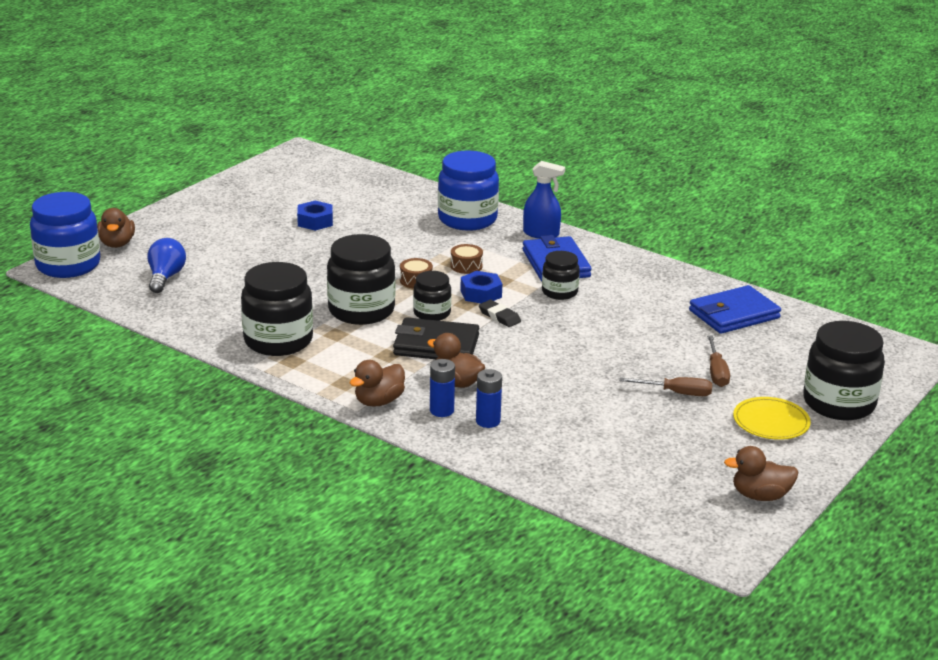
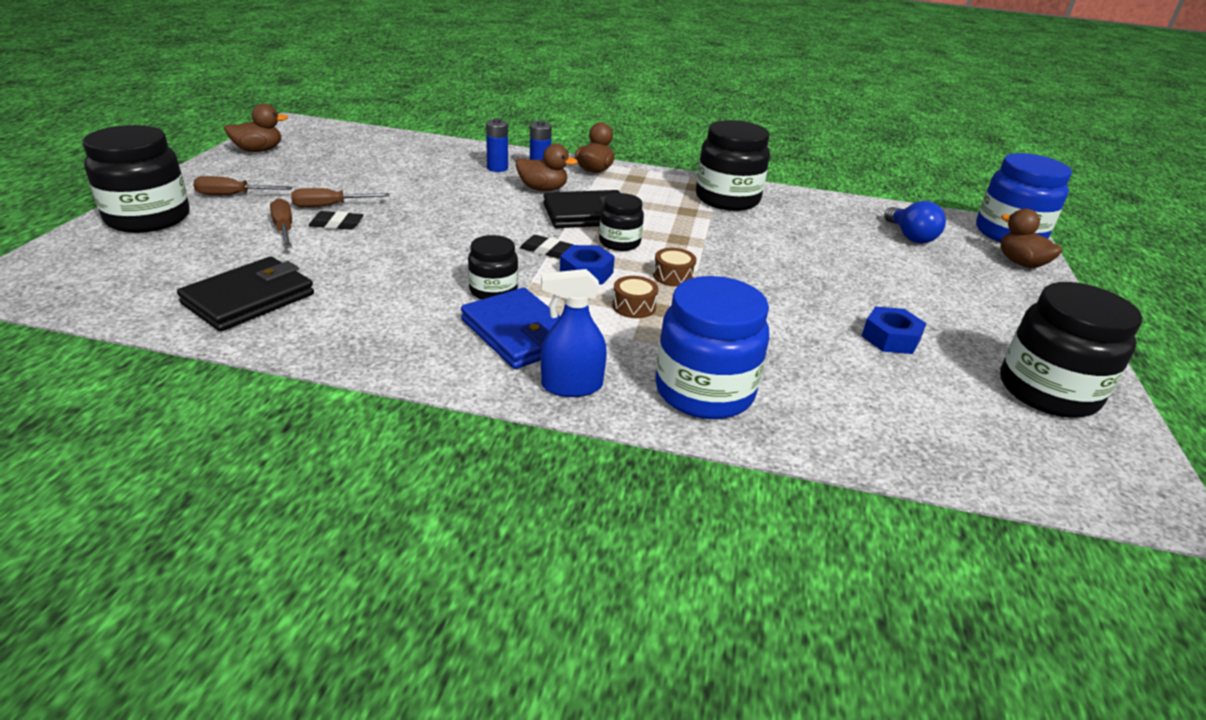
camera: 155 degrees right, 5 degrees up
(361, 310) = (691, 234): black jar -> black jar (1047, 391)
(671, 370) = (336, 224): none -> black eraser
(734, 314) = (249, 299): blue wallet -> black wallet
(771, 422) = (233, 195): yellow plate -> brown screwdriver

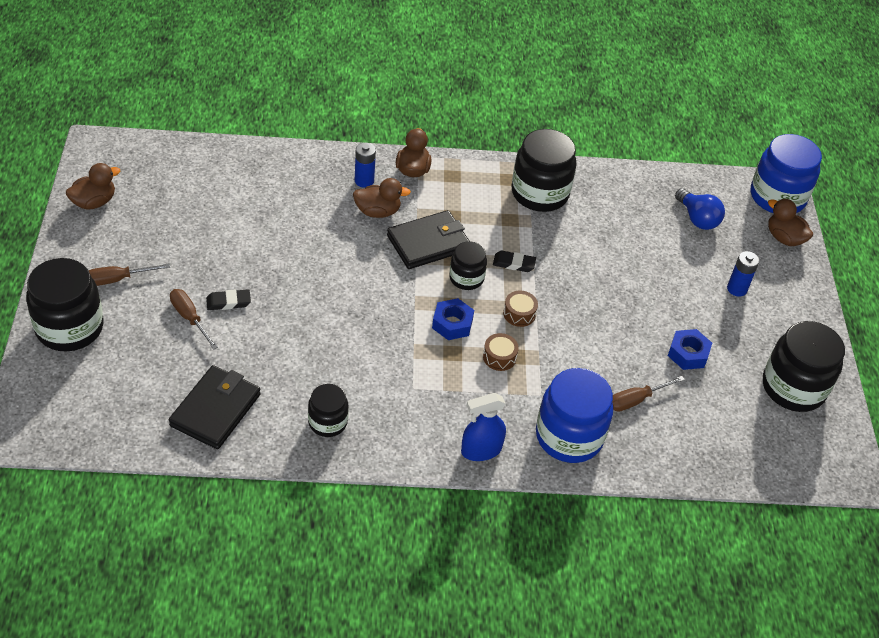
camera: 15 degrees left, 15 degrees up
(330, 206) = (208, 277): brown screwdriver -> brown screwdriver (636, 400)
(493, 291) = (390, 361): black jar -> black jar (328, 422)
(497, 168) = (325, 185): blue battery -> blue battery (737, 289)
(519, 333) = (427, 405): blue wallet -> none
(546, 250) = (412, 301): black eraser -> black eraser (514, 263)

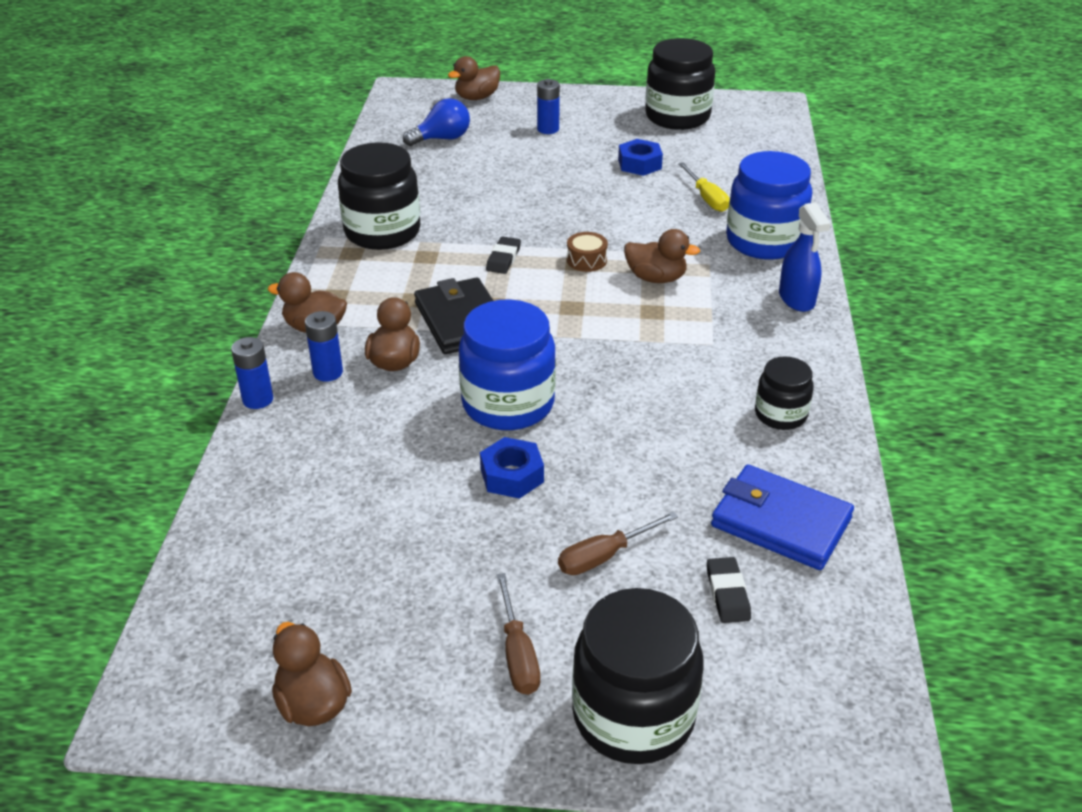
camera: 80 degrees left, 10 degrees down
(215, 410) = (780, 522): black wallet -> blue wallet
(228, 302) = (570, 512): black eraser -> black eraser (727, 593)
(335, 152) = (258, 399): none -> blue battery
(452, 324) = (604, 309): blue nut -> blue nut (512, 475)
(466, 278) = (527, 294): black jar -> none
(499, 357) = (656, 278): brown drum -> brown duck
(636, 400) = (706, 198): brown screwdriver -> yellow screwdriver
(777, 197) = (416, 94): blue jar -> blue jar (508, 404)

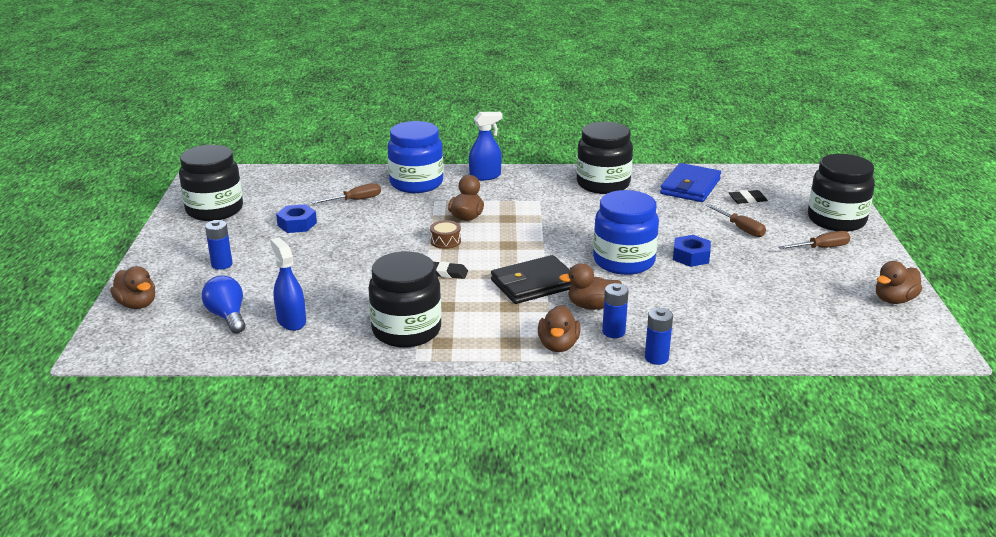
camera: 95 degrees left, 10 degrees down
(423, 170) = (291, 321): none -> blue spray bottle
(706, 198) = (355, 200): yellow screwdriver -> brown screwdriver
(780, 415) = (603, 184): black jar -> black jar, size x1.78

